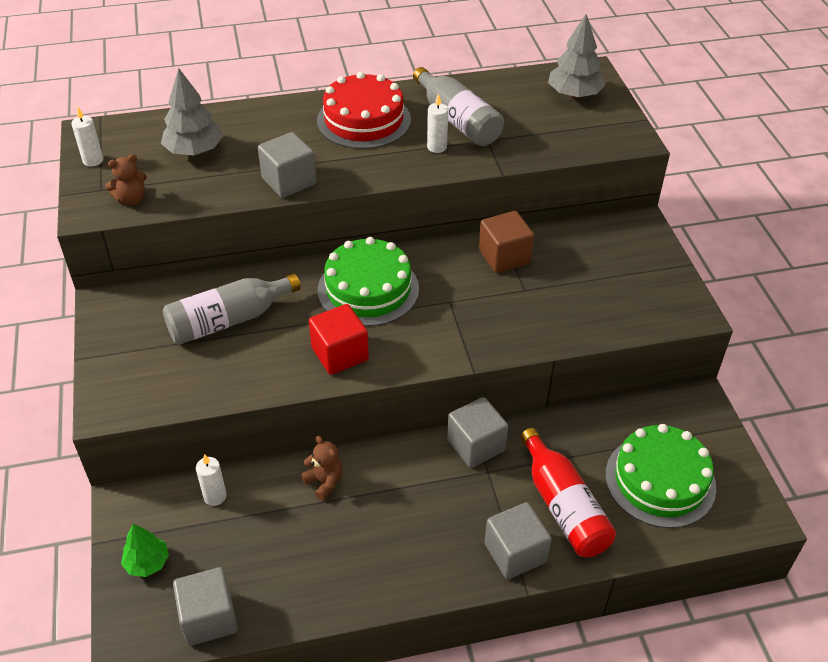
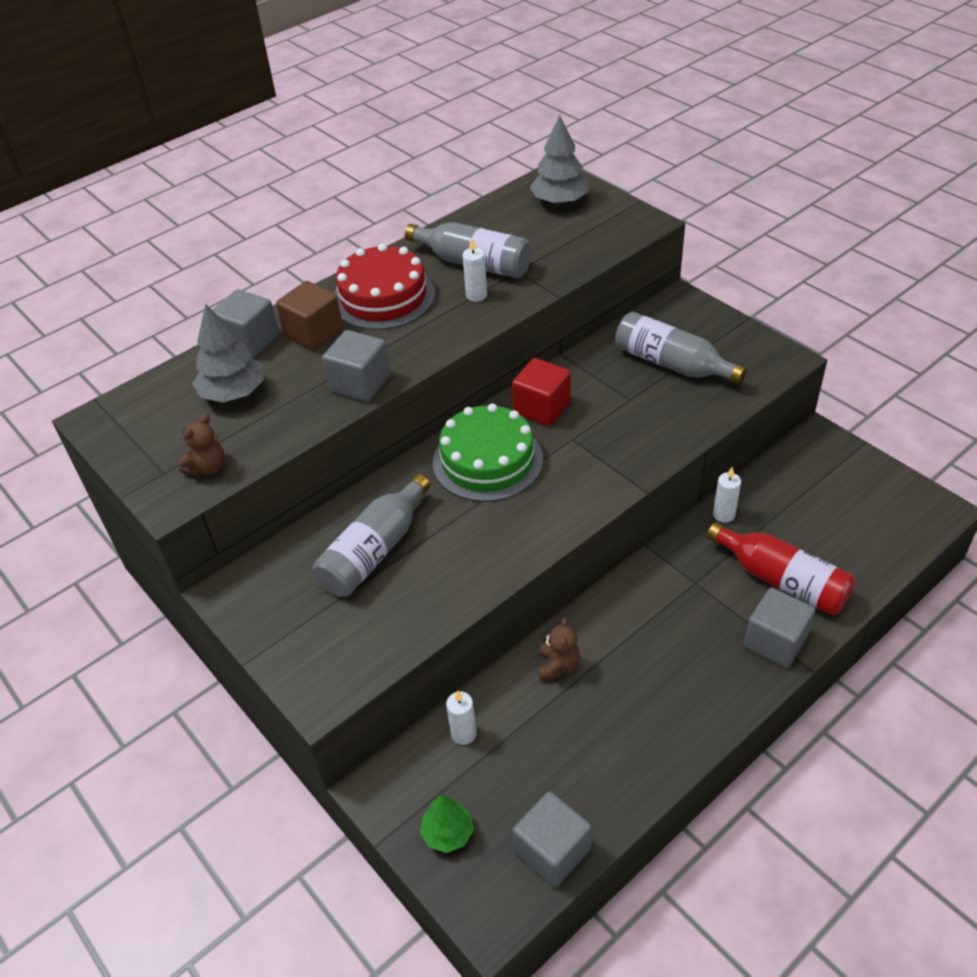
camera: 25 degrees left, 0 degrees up
(93, 160) = (128, 447): white candle -> white candle (723, 514)
(324, 482) = (558, 666): brown teddy bear -> brown teddy bear turned 75 degrees clockwise
(340, 354) = (511, 532): red cube -> red cube (542, 408)
(476, 445) = (666, 564): grey cube -> grey cube (250, 341)
(504, 257) = (587, 377): brown cube -> brown cube (314, 333)
(586, 276) = (672, 364): none -> grey bottle
(660, 480) = (840, 519): green cake -> none

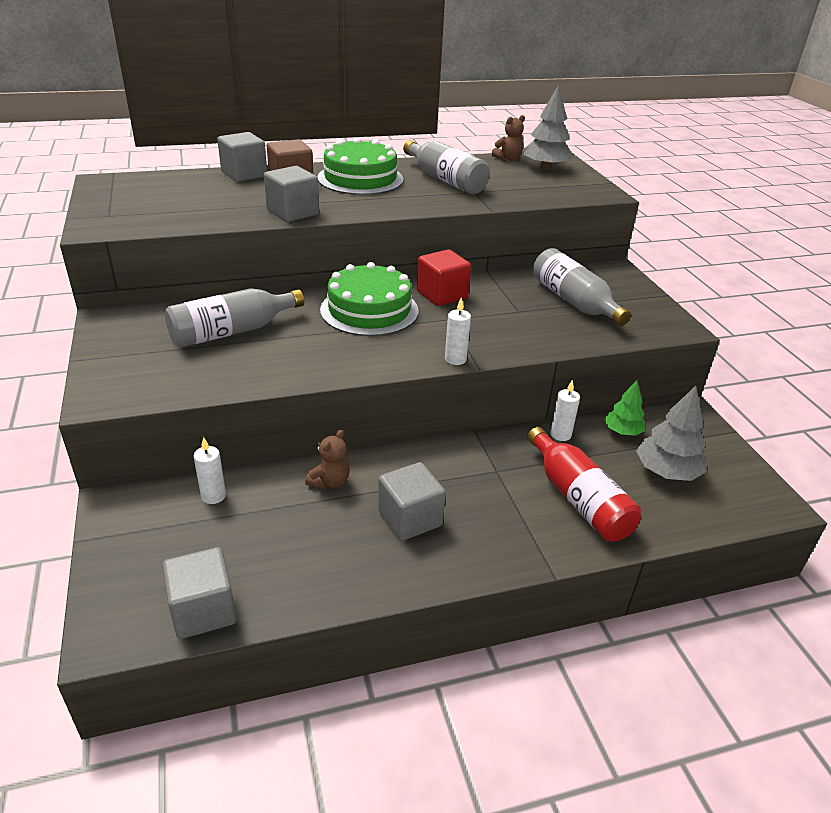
camera: 20 degrees right, 10 degrees down
(208, 468) = (138, 221): brown teddy bear -> brown teddy bear (508, 158)
(233, 393) = (202, 193): grey tree -> grey tree (666, 472)
(383, 297) = (360, 178): red cake -> green cake
(448, 832) = (135, 558): green tree -> green tree (622, 431)
(476, 295) = (429, 195): white candle -> white candle (455, 359)
(775, 641) = (536, 541): grey cube -> grey cube (410, 518)

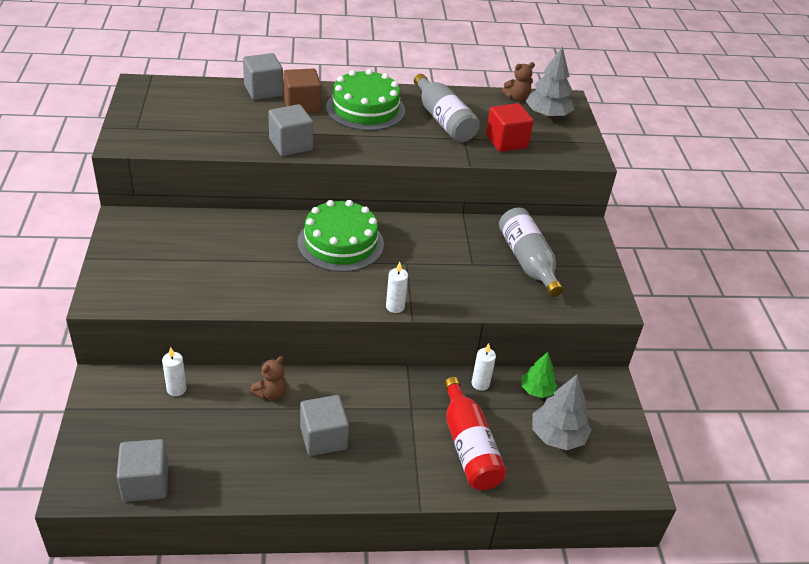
camera: 10 degrees right, 5 degrees up
(232, 331) = (219, 248): grey bottle -> none
(442, 295) = (410, 235): red cube -> red cube (506, 141)

